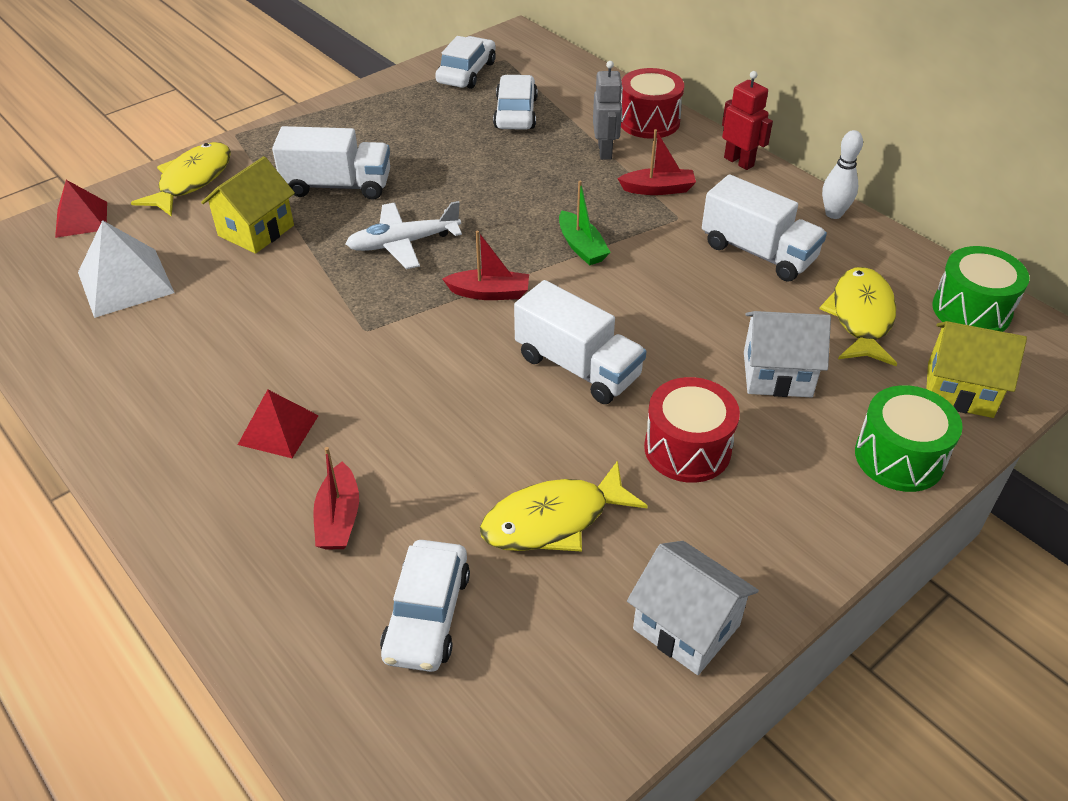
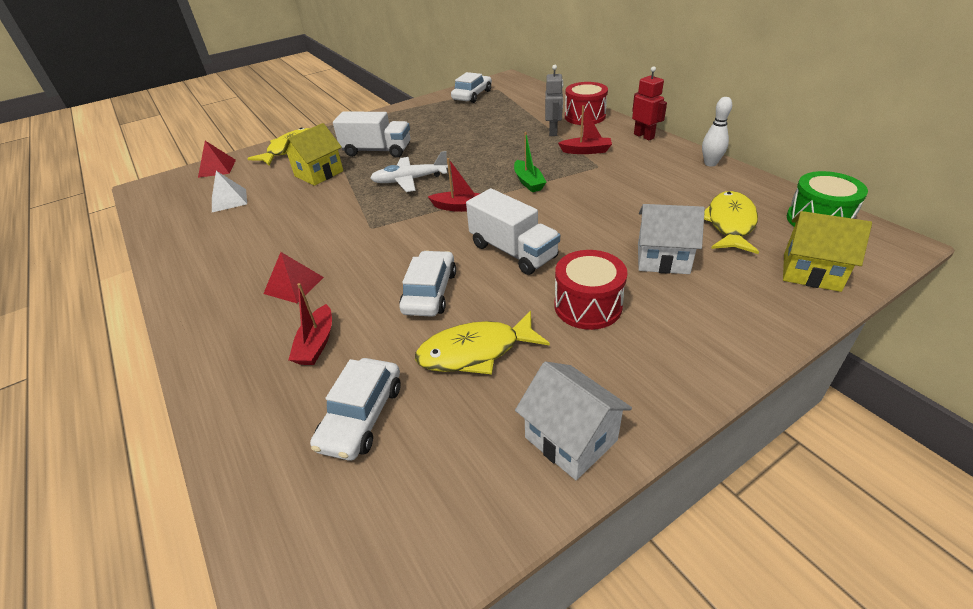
camera: 10 degrees right, 5 degrees down
(125, 282) = (229, 200): white pyramid -> white pyramid, size x0.66
(515, 113) = (498, 114): white car -> white car (430, 292)
(758, 252) = (653, 185): white truck -> none
(899, 457) = (761, 317): green drum -> none

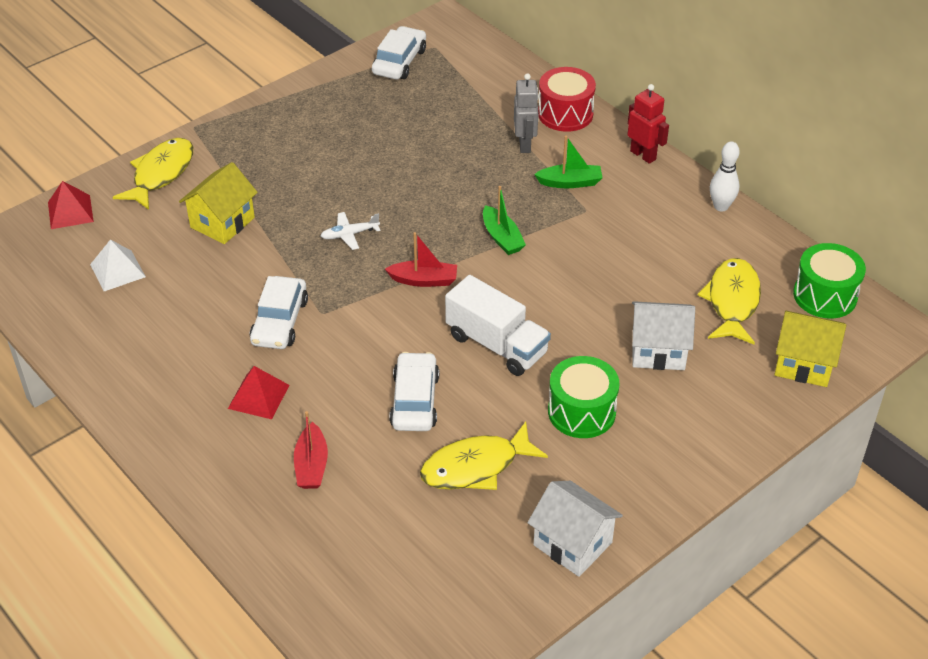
camera: 10 degrees left, 5 degrees up
(361, 416) = (382, 535): white car -> white car (279, 321)
(377, 151) = (289, 179): white truck -> none
(410, 180) = (349, 234): white plane -> white plane, size x0.61
(586, 151) = (570, 182): red boat -> green boat
(587, 306) = (581, 412): red drum -> green drum

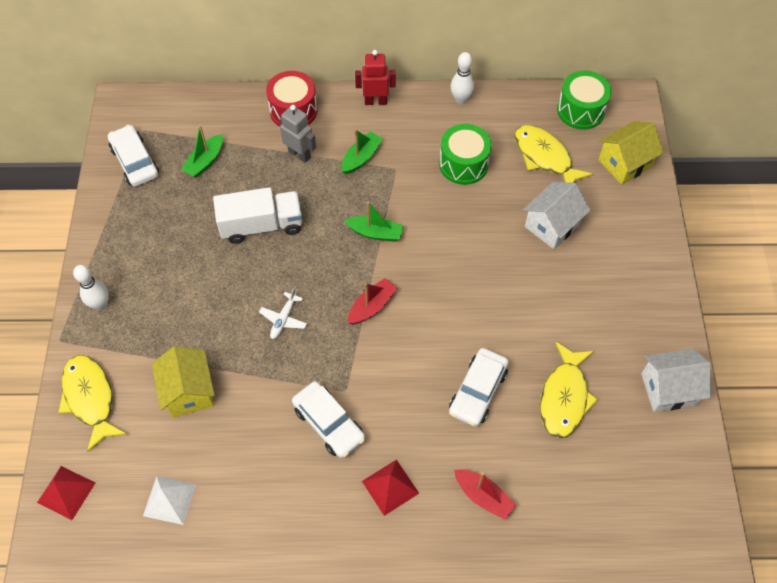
camera: 50 degrees left, 15 degrees up
(248, 127) = (100, 304): none -> white bowling pin
(415, 400) = (478, 391): white car -> white car turned 105 degrees counterclockwise
(448, 97) = (205, 161): none -> green boat
(496, 344) = (469, 308): white truck -> white truck (261, 225)
(581, 412) = (567, 304): green drum -> green drum (463, 164)

